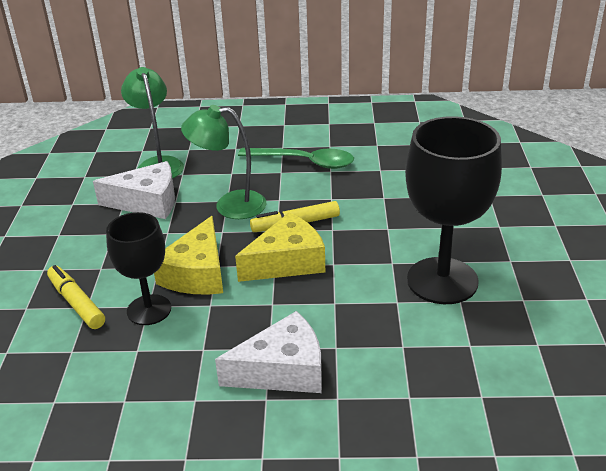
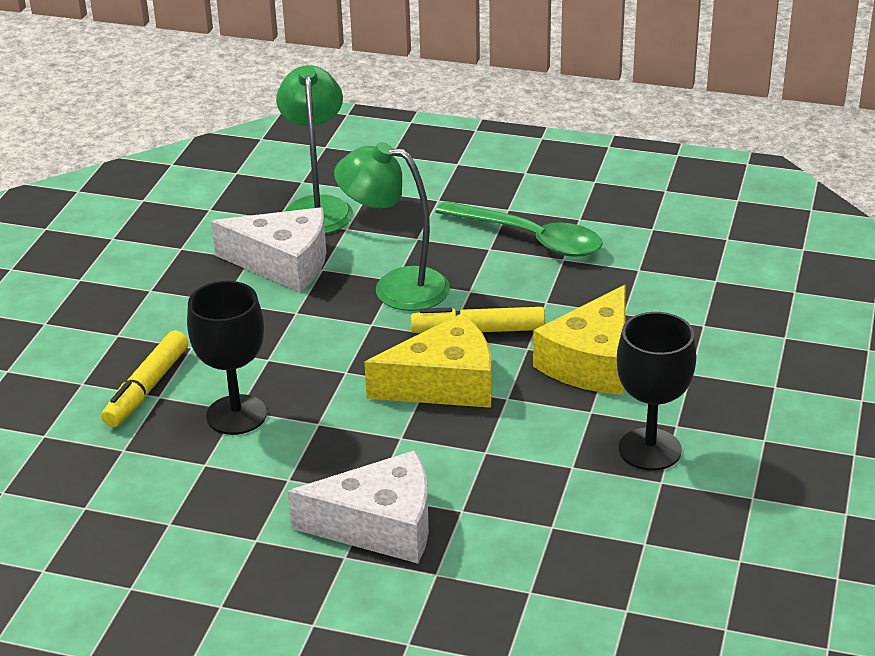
camera: 15 degrees right, 0 degrees up
(76, 303) = (147, 388): yellow marker -> yellow marker turned 135 degrees counterclockwise
(197, 273) = (316, 377): yellow cheese -> yellow cheese (591, 362)
(442, 281) = (650, 449): black goblet -> black goblet, size x0.61

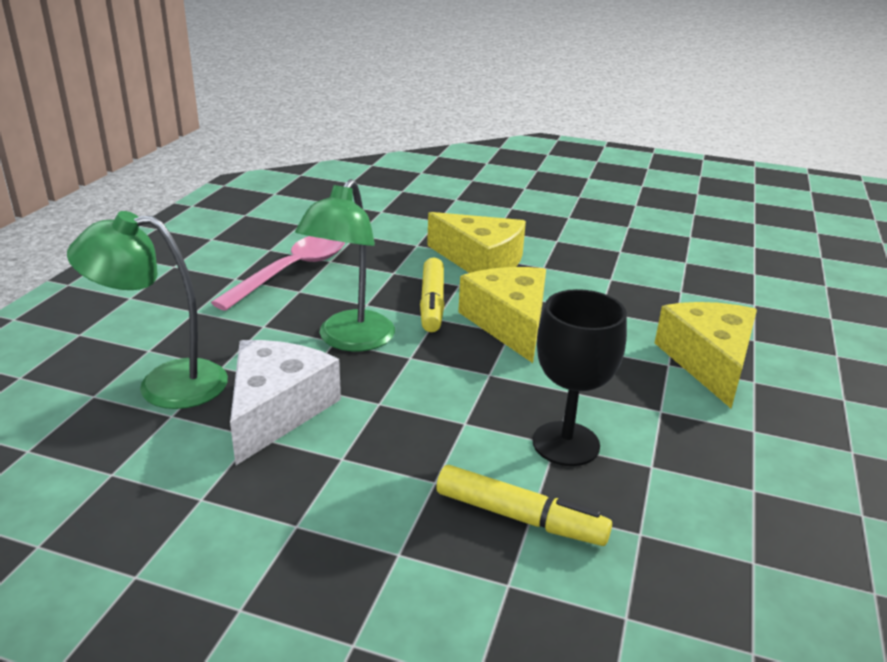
camera: 90 degrees left, 5 degrees down
(380, 526) = (709, 362): white cheese -> yellow cheese
(531, 238) = (292, 271): green spoon -> pink spoon
(650, 449) = (586, 251): black goblet -> none

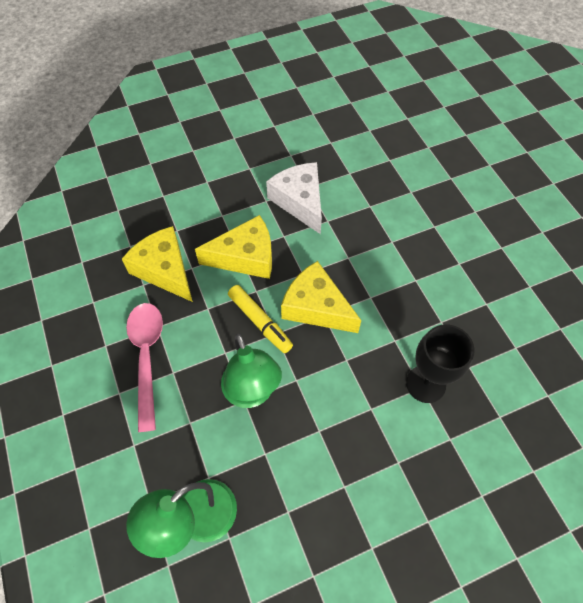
camera: 40 degrees left, 30 degrees up
(276, 410) = (277, 483): white cheese -> white cheese (300, 201)
(520, 517) = (451, 451): yellow marker -> none
(709, 362) = (431, 263): yellow cheese -> yellow cheese (165, 270)

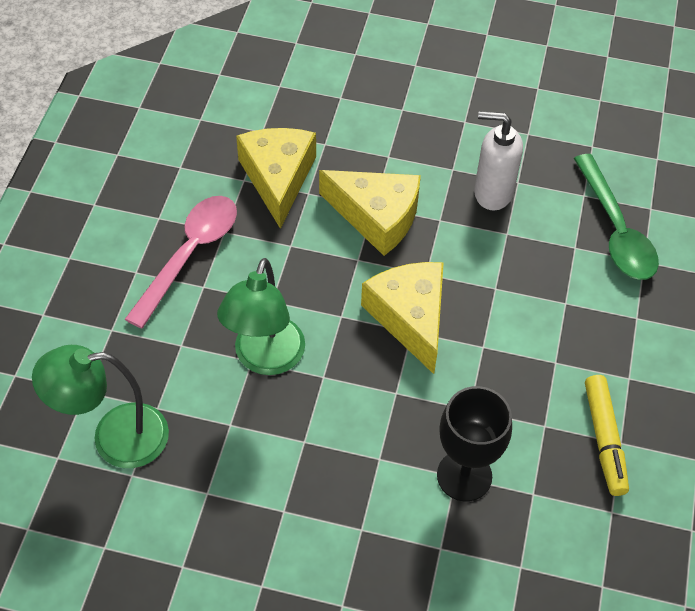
camera: 35 degrees right, 5 degrees down
(260, 322) = (335, 294): yellow marker -> yellow marker (604, 439)
(300, 201) = (492, 193): white cheese -> white soap dispenser
(383, 183) = (616, 230): none -> green spoon

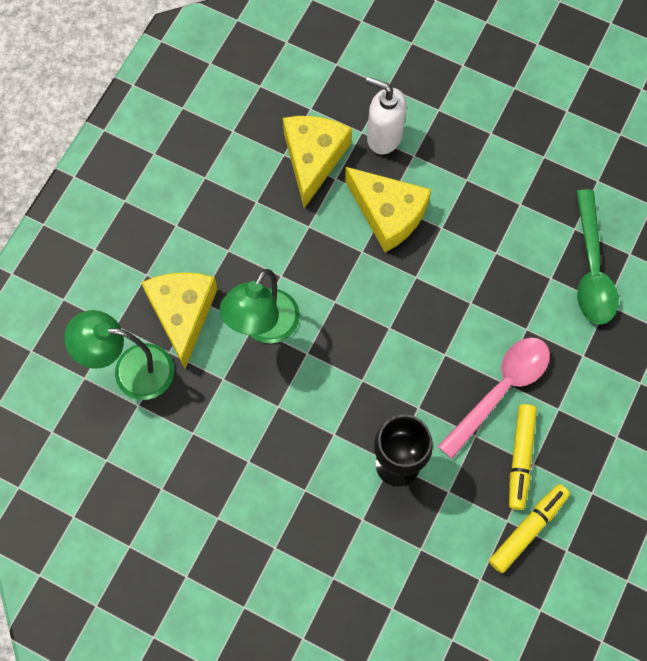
camera: 15 degrees right, 15 degrees up
(190, 254) = (223, 218): pink spoon -> pink spoon (501, 390)
(410, 317) = (392, 315): yellow cheese -> yellow cheese (183, 314)
(492, 193) = (494, 210): white soap dispenser -> white soap dispenser (384, 137)
(639, 516) = (528, 529): none -> yellow marker

